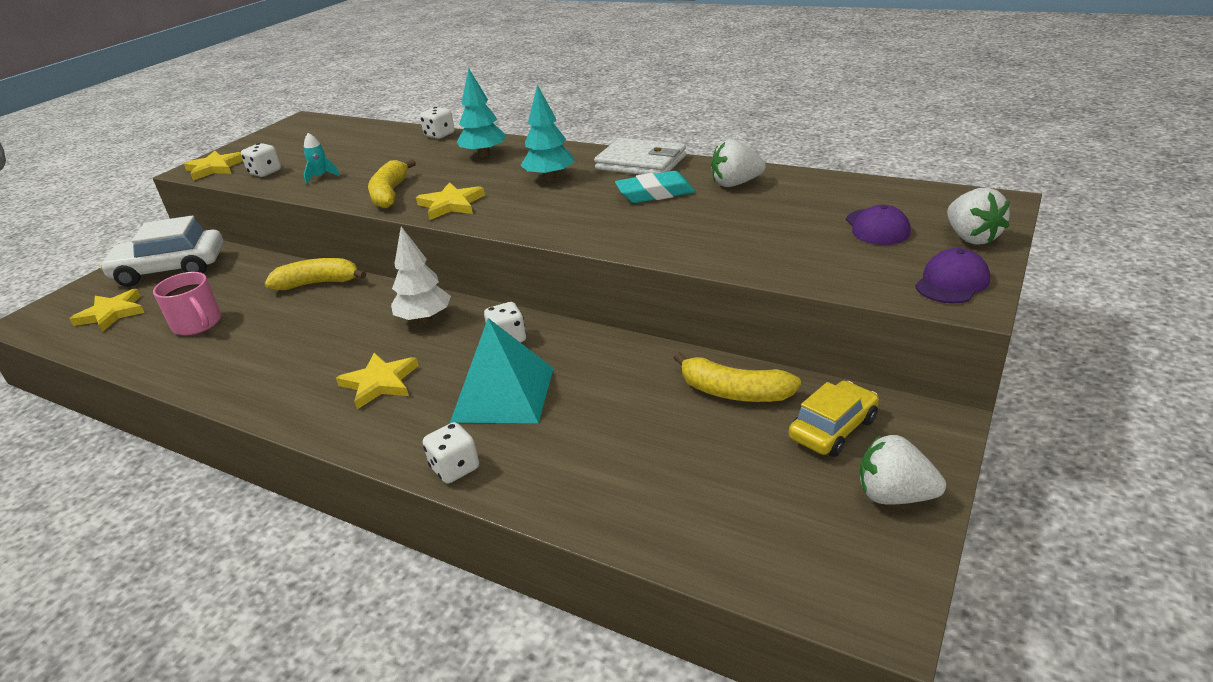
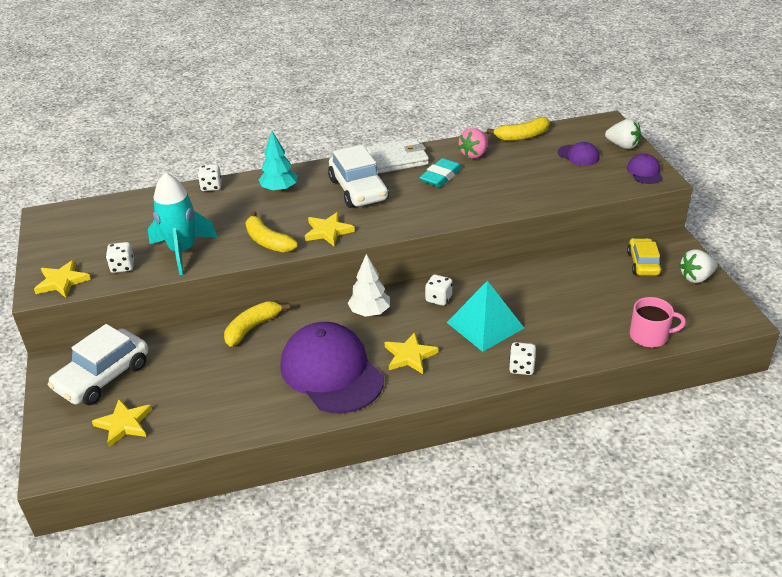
camera: 45 degrees left, 5 degrees up
(198, 324) = (215, 393): pink mug -> pink mug (650, 336)
(296, 358) = (331, 372): none -> purple cap
(321, 176) = (182, 251): turquoise rocket -> turquoise rocket, size x2.39
(549, 178) = (358, 190): turquoise tree -> white car
(733, 392) = (584, 268): yellow banana -> yellow banana (522, 136)
(735, 184) = (474, 154): white strawberry -> pink strawberry

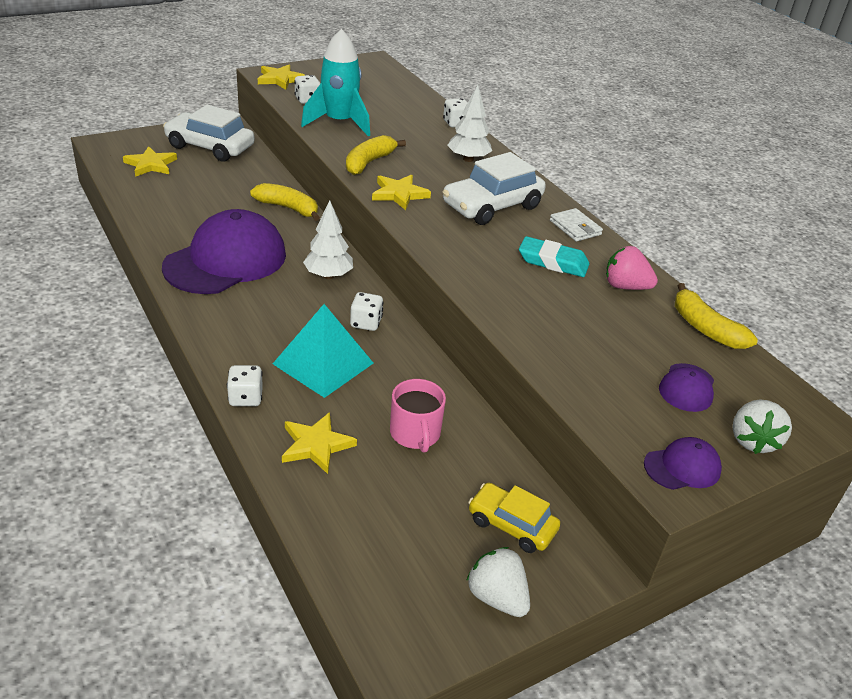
camera: 70 degrees right, 0 degrees up
(279, 190) = (468, 159): turquoise tree -> white tree
(397, 159) = (575, 227): white wallet -> white wallet, size x0.62
(410, 356) = (257, 309): yellow star -> yellow star (316, 445)
(643, 263) = (511, 525): yellow car -> yellow car turned 135 degrees counterclockwise
(650, 336) = (330, 529): pink mug -> pink mug (415, 433)

